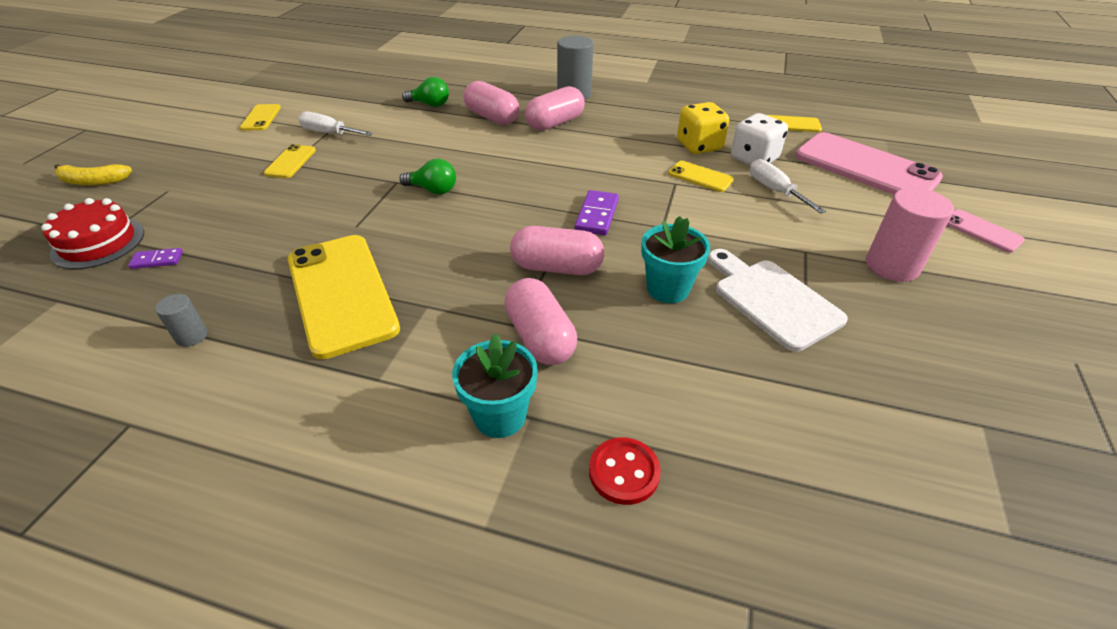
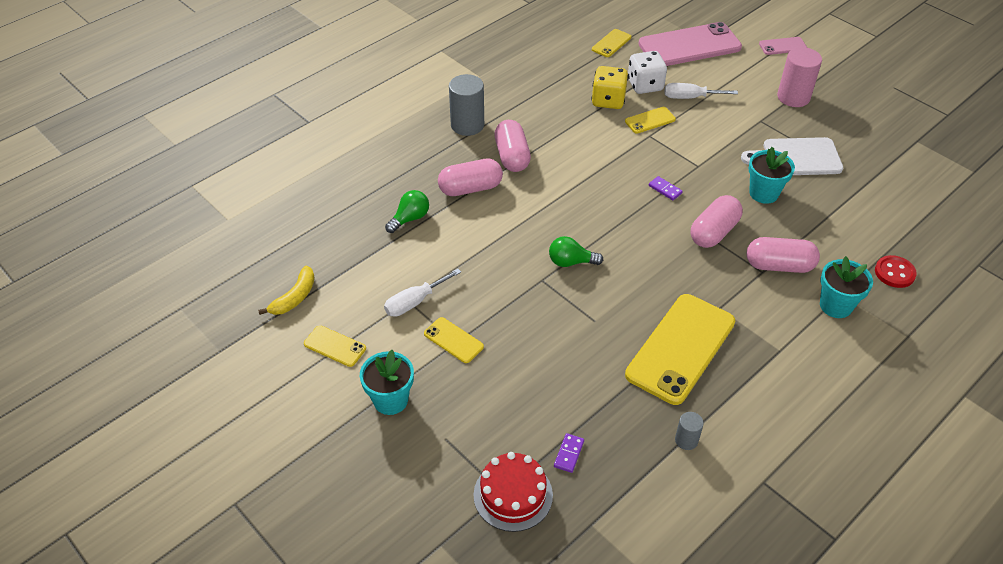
camera: 60 degrees left, 5 degrees up
(93, 181) = (382, 497): yellow banana -> yellow banana (294, 297)
(207, 155) = (390, 400): none -> turquoise flower pot
(341, 293) = (681, 348): yellow phone -> yellow phone turned 60 degrees counterclockwise
(433, 190) = (571, 262): green light bulb -> green light bulb turned 135 degrees counterclockwise
(597, 215) = (665, 189): purple domino -> purple domino, size x0.62

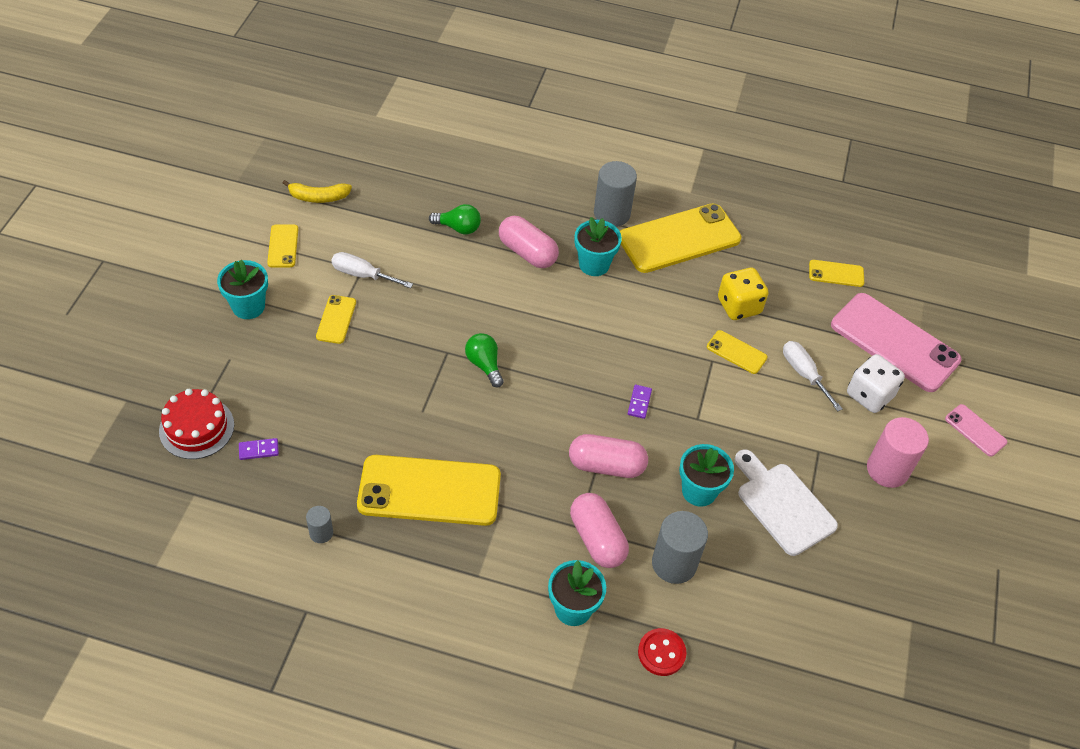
camera: 55 degrees right, 5 degrees up
(512, 156) = (594, 264): pink capsule -> turquoise flower pot
(521, 101) = (679, 238): none -> yellow phone
(645, 85) = (790, 328): white dice -> white dice (869, 395)
(821, 233) = (674, 563): none -> grey cylinder

